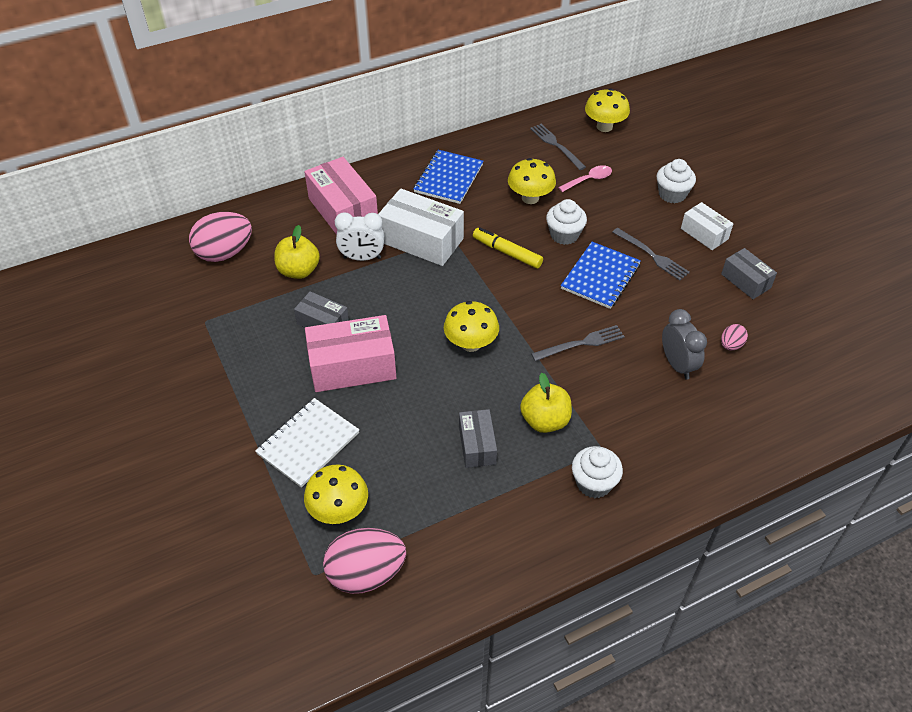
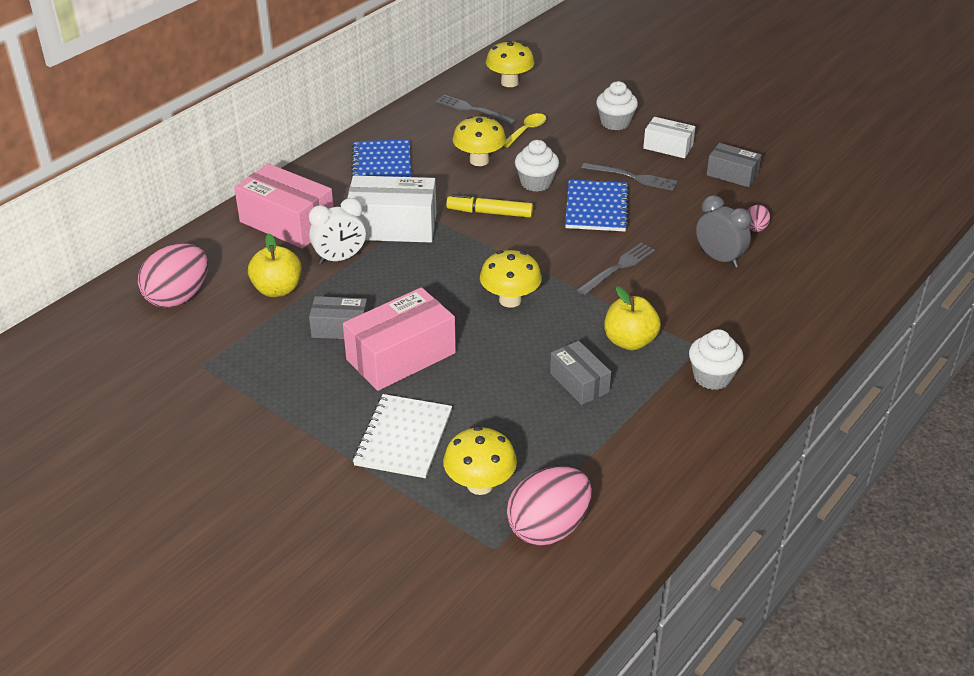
camera: 25 degrees left, 10 degrees down
(589, 180) = (526, 131): pink spoon -> yellow spoon

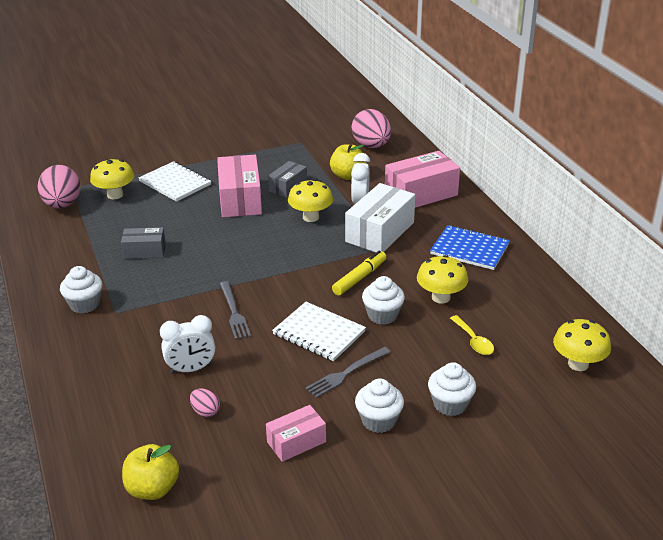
camera: 120 degrees right, 5 degrees down
(473, 109) = (534, 322): grey fork -> none
(510, 300) = (249, 253): yellow mushroom -> yellow mushroom (310, 217)
(596, 208) = (319, 333): blue notebook -> white notebook
(630, 341) = (155, 285): yellow apple -> yellow apple (152, 489)
(668, 147) = (379, 421): white box -> white cupcake
(719, 258) = (191, 369): grey clock -> white clock
(732, 174) = (296, 442): grey box -> pink box

